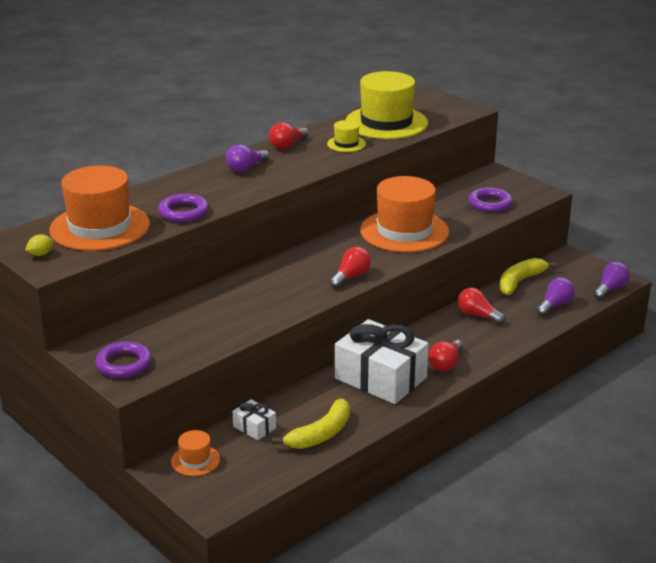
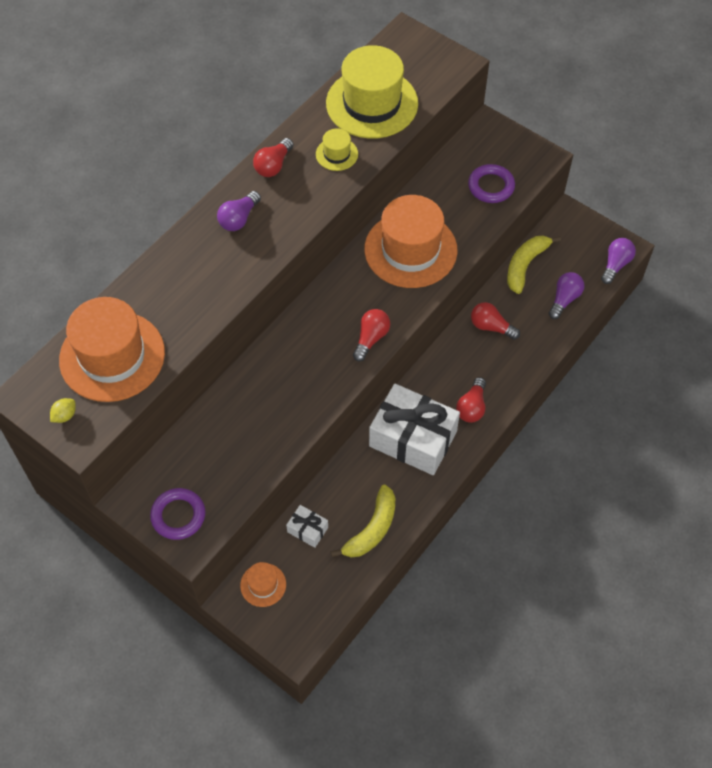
camera: 10 degrees left, 30 degrees up
(183, 212) = (193, 315): purple ring -> none

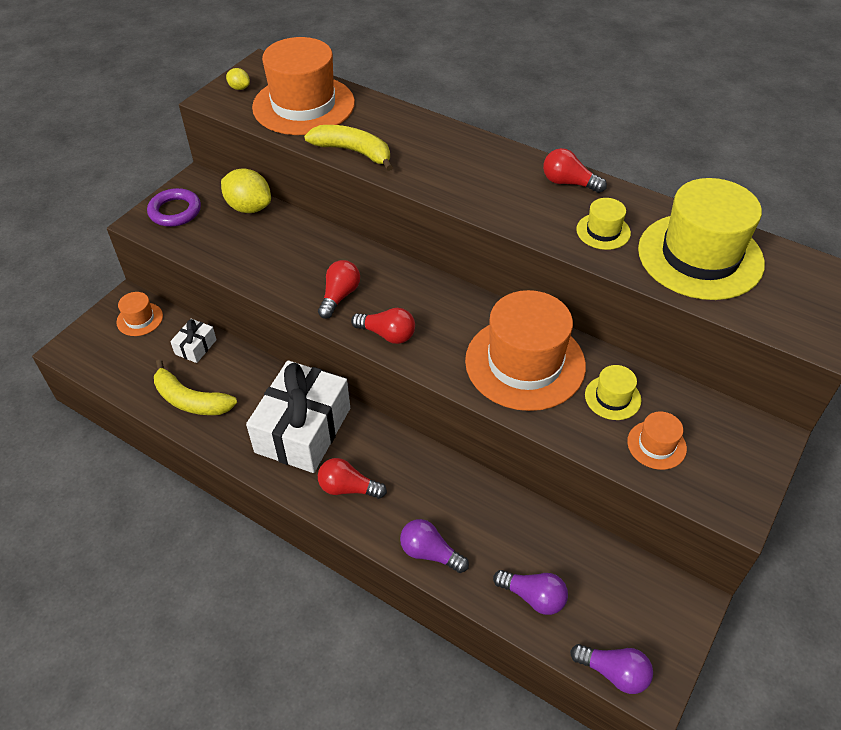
camera: 85 degrees right, 10 degrees down
(185, 447) = (249, 207): none -> yellow lemon
(239, 219) = (485, 165): purple light bulb -> purple light bulb (430, 553)
(448, 202) = (612, 397): none -> yellow hat
(491, 186) = (656, 445): purple ring -> orange hat
(491, 327) = (471, 505): red light bulb -> red light bulb (339, 296)
(525, 265) = (581, 543): yellow banana -> yellow banana (353, 151)

